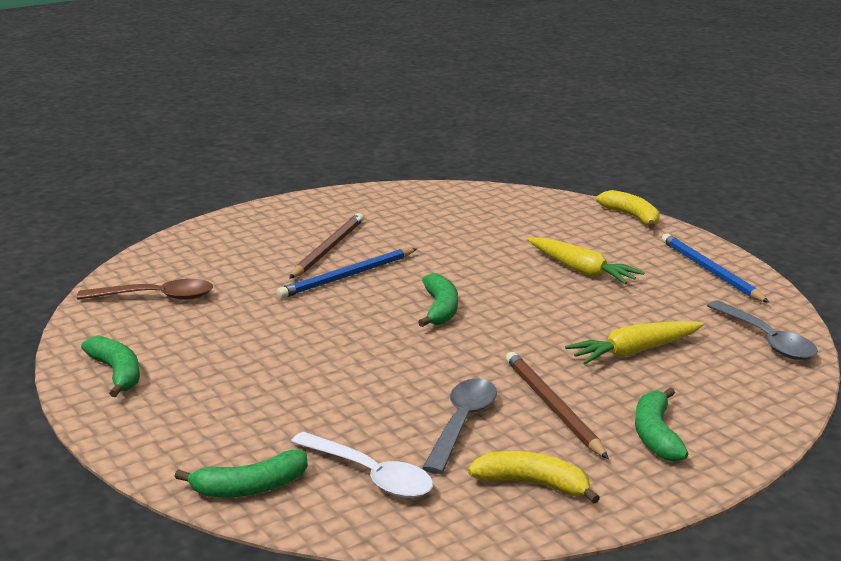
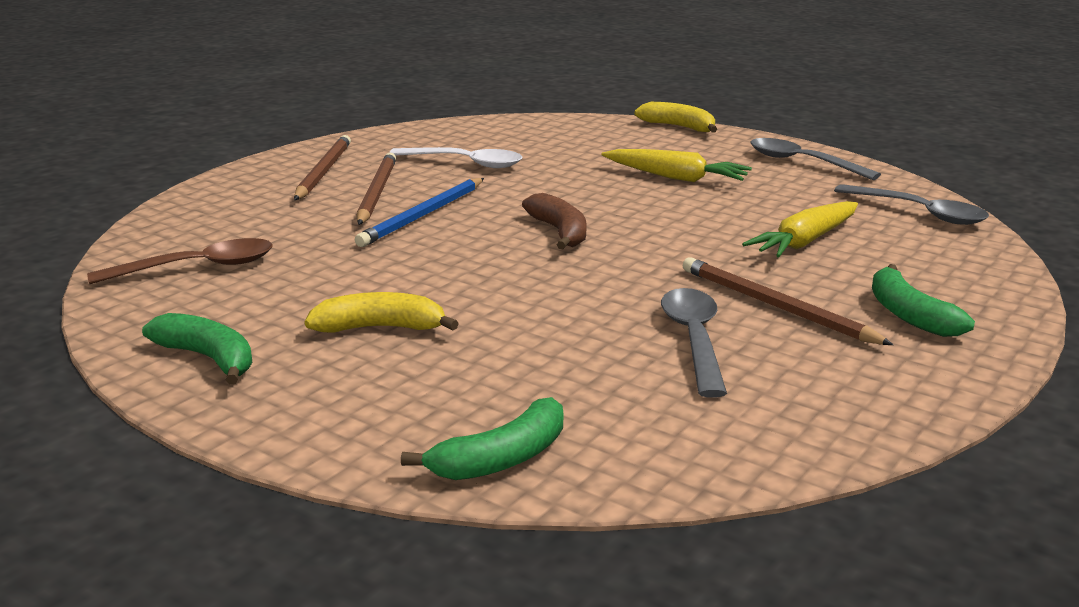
camera: 20 degrees left, 0 degrees up
(302, 222) = (323, 171): none -> brown pencil
(370, 475) = (639, 414): white spoon -> white spoon (464, 163)
(440, 309) = (560, 232): green banana -> brown banana
(533, 484) = (834, 387): yellow banana -> yellow banana (380, 328)
(710, 271) = (803, 162): blue pencil -> grey spoon

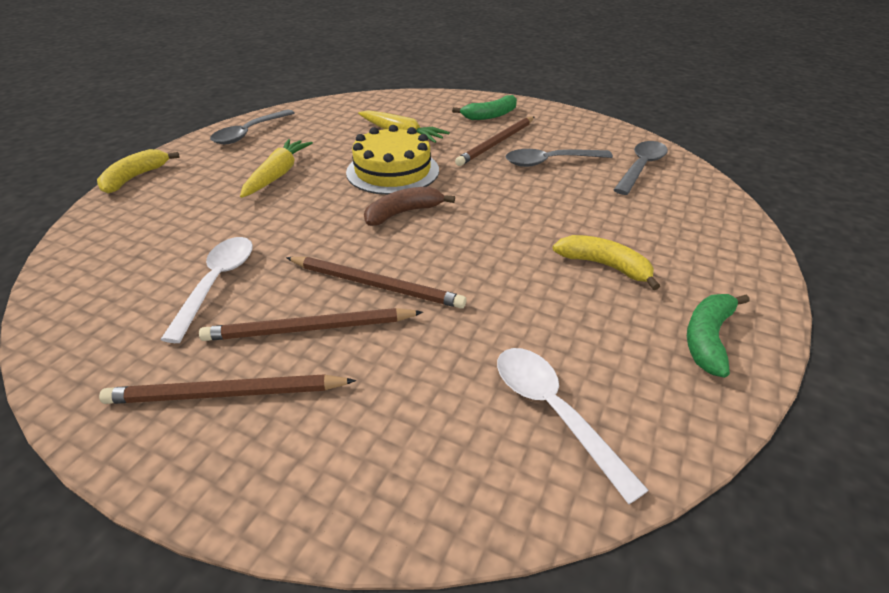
camera: 100 degrees left, 15 degrees up
(196, 268) = (554, 412): brown spoon -> white spoon
(380, 328) = (604, 266): yellow banana -> yellow banana turned 135 degrees clockwise
(423, 215) = (376, 285): blue pencil -> brown pencil
(502, 459) = (710, 203): green banana -> none
(677, 231) = (393, 171): none -> yellow cake
(918, 212) = (349, 107): grey spoon -> grey spoon (641, 168)

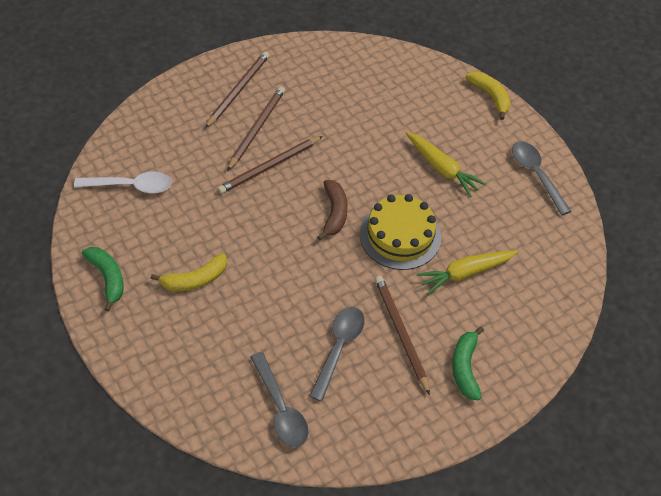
camera: 120 degrees right, 15 degrees up
(217, 283) = (325, 106): white spoon -> none

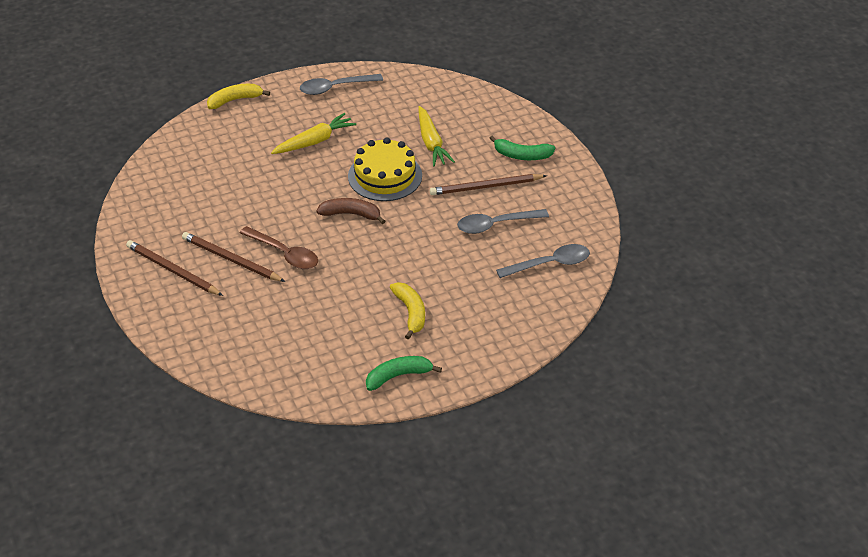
camera: 80 degrees left, 10 degrees down
(130, 186) = (284, 358): white spoon -> none
(269, 167) = (284, 253): brown pencil -> brown spoon
(338, 348) = (496, 224): grey spoon -> grey spoon turned 45 degrees counterclockwise

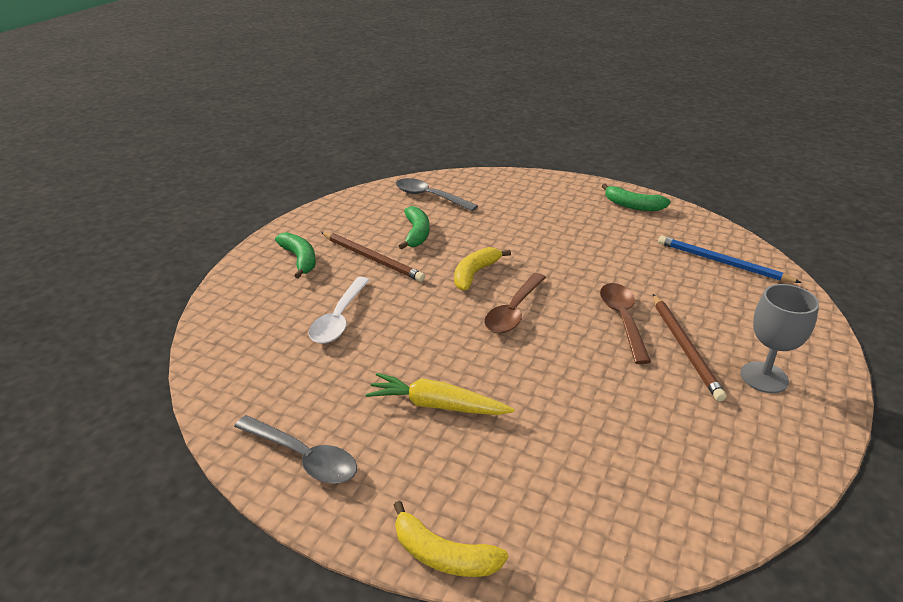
camera: 130 degrees left, 10 degrees down
(172, 270) = (764, 377): brown pencil -> grey goblet
(271, 355) = (722, 262): none -> blue pencil
(351, 214) = (514, 311): brown banana -> brown spoon
(385, 176) = (430, 320): yellow cake -> none
(410, 312) = (572, 227): yellow banana -> yellow banana (475, 274)
(431, 143) = (339, 318): yellow carrot -> white spoon
(496, 224) = (416, 234): grey spoon -> green banana

